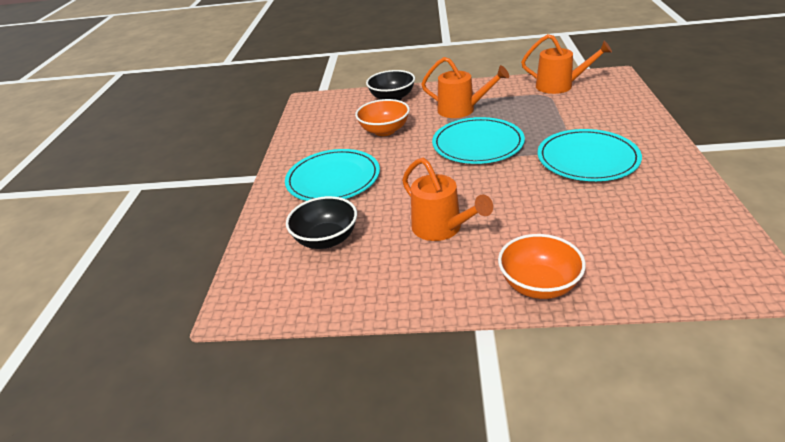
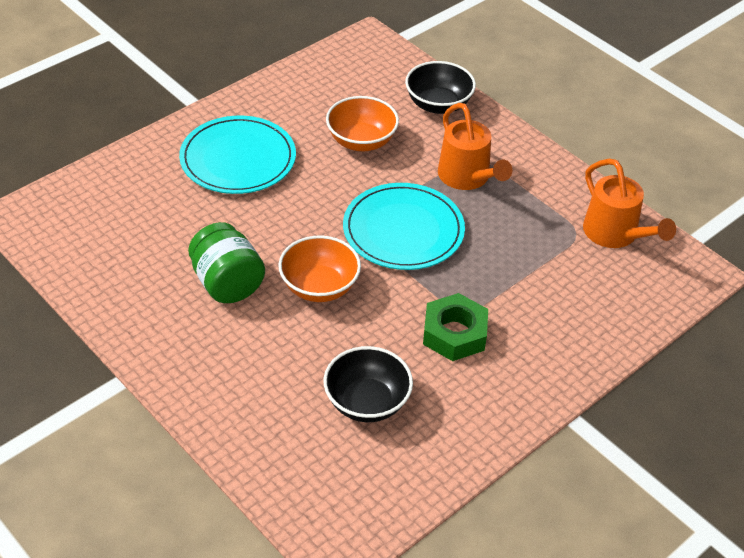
camera: 40 degrees right, 10 degrees up
(326, 239) = (145, 214): black bowl -> black bowl (367, 402)
(442, 229) = (227, 283): orange watering can -> green jar
(539, 285) = (202, 389): orange bowl -> orange bowl (319, 287)
(587, 159) = (454, 334): turquoise plate -> green nut

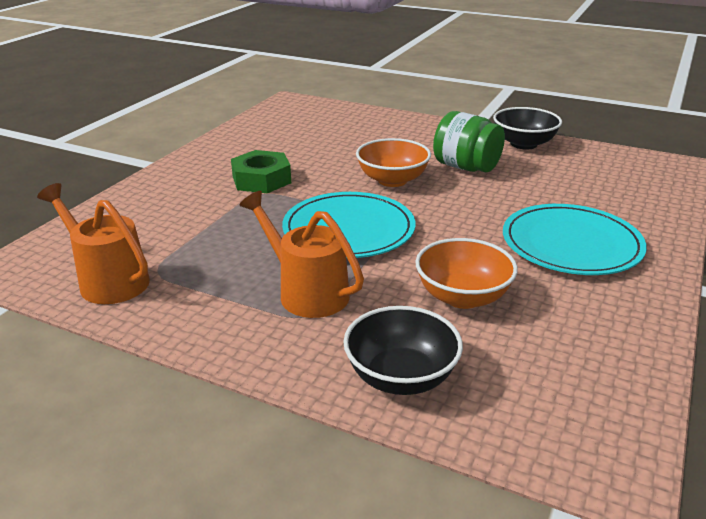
camera: 160 degrees right, 15 degrees down
(367, 402) = (309, 141): black bowl -> black bowl (524, 144)

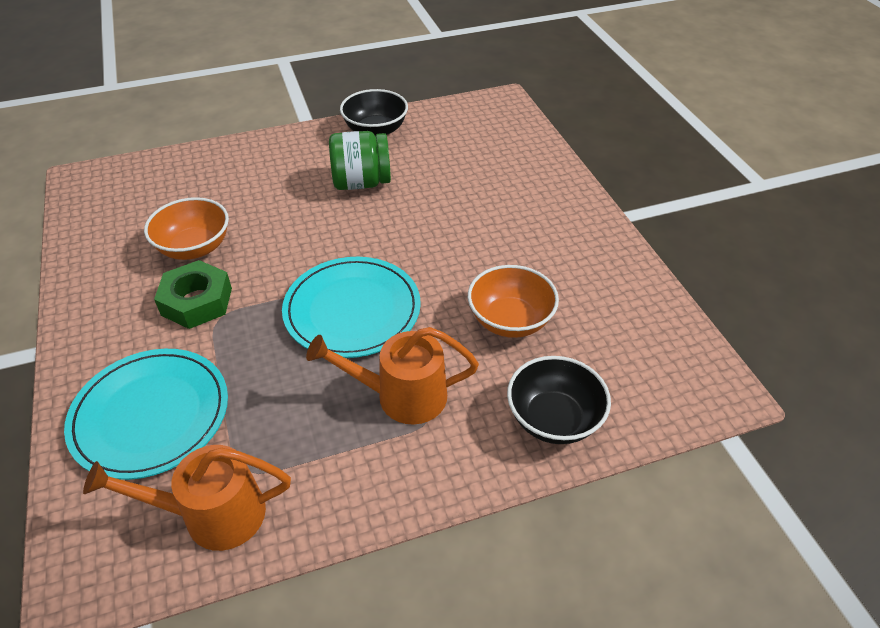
camera: 45 degrees left, 15 degrees up
(392, 180) = (319, 232): orange bowl -> orange bowl (194, 247)
(571, 244) = (521, 223): turquoise plate -> turquoise plate (150, 415)

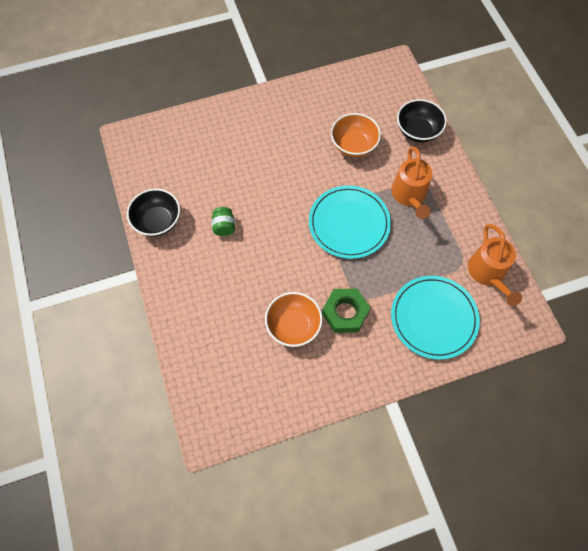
camera: 90 degrees left, 20 degrees up
(361, 183) = (224, 227): green jar -> green jar, size x0.57

